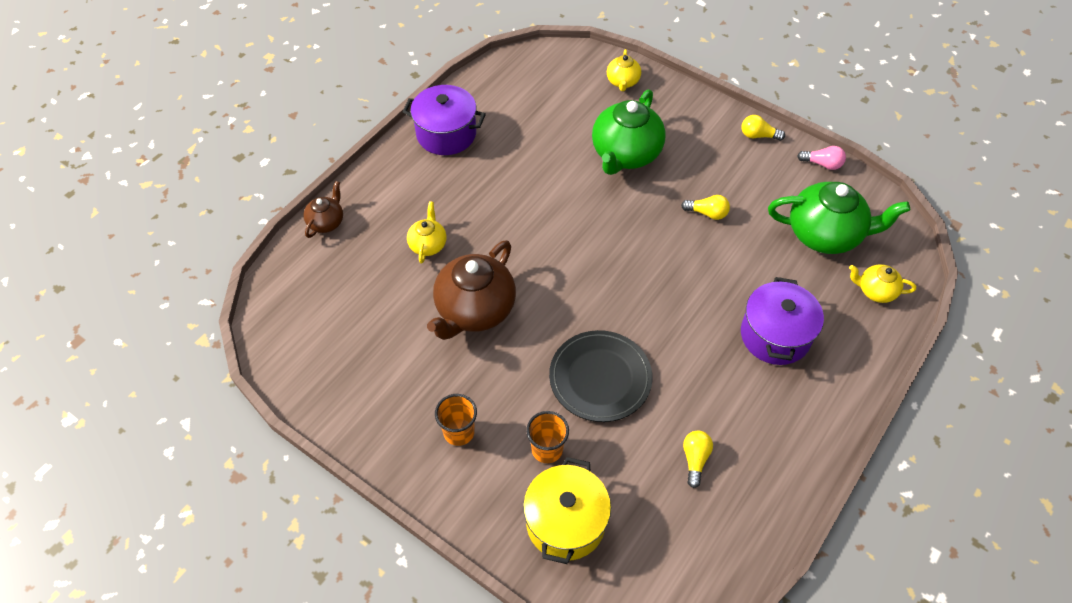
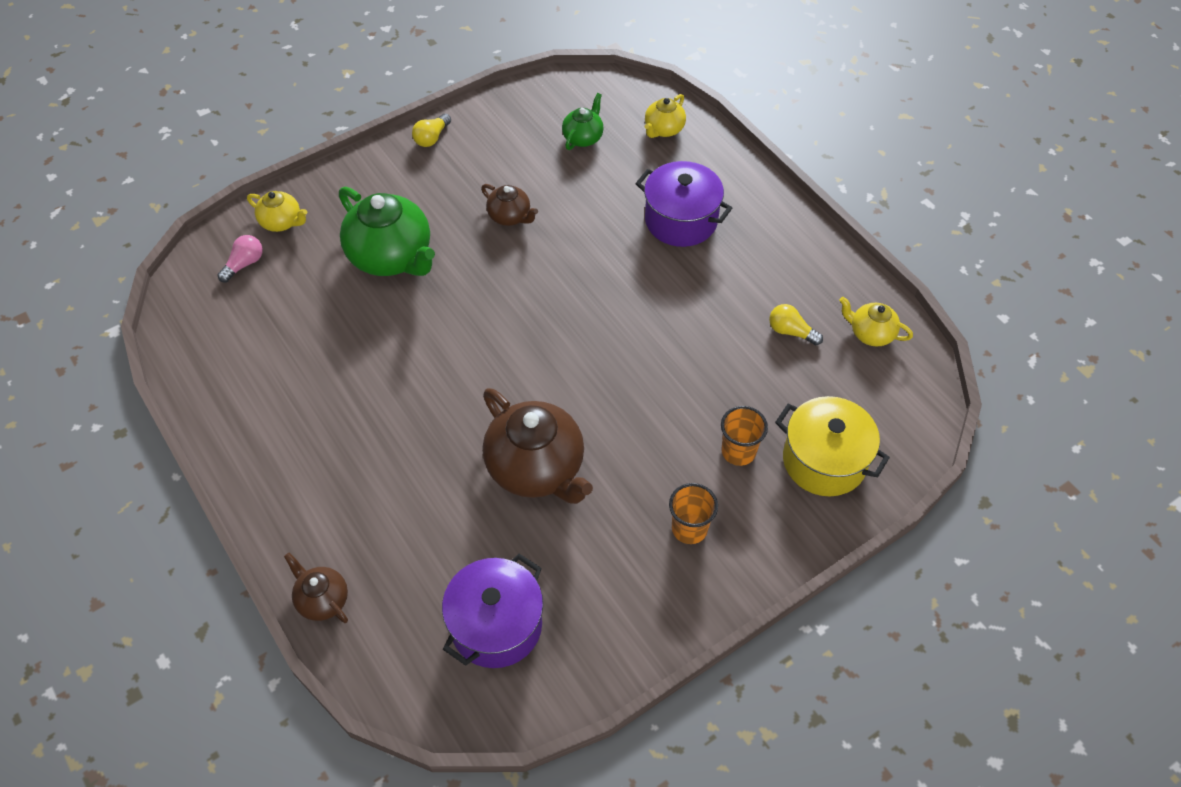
camera: 70 degrees left, 0 degrees up
(428, 244) = (419, 491): yellow teapot -> yellow teapot (870, 333)
(446, 134) = (252, 423): purple pot -> purple pot (496, 625)
(600, 378) = (673, 378): black plate -> none
(707, 213) = (510, 216): yellow light bulb -> brown teapot
(822, 164) = (497, 105): pink light bulb -> pink light bulb (244, 264)
(825, 234) = (583, 137): green teapot -> green teapot, size x0.51

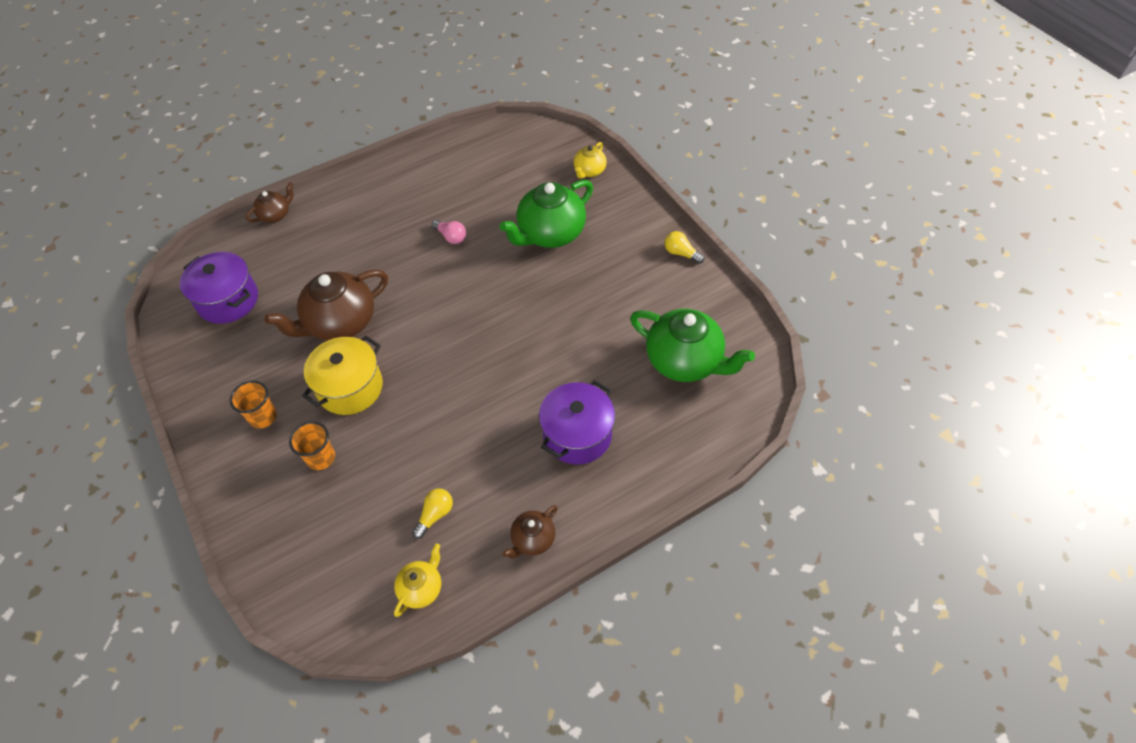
camera: 95 degrees right, 0 degrees up
(244, 264) = (550, 156): pink light bulb -> pink light bulb (451, 237)
(510, 216) = (588, 307): brown teapot -> brown teapot (532, 539)
(583, 137) = (685, 361): green teapot -> green teapot, size x1.97
(663, 129) = (698, 428): yellow teapot -> none
(824, 461) = (295, 524): yellow pot -> yellow pot (350, 387)

